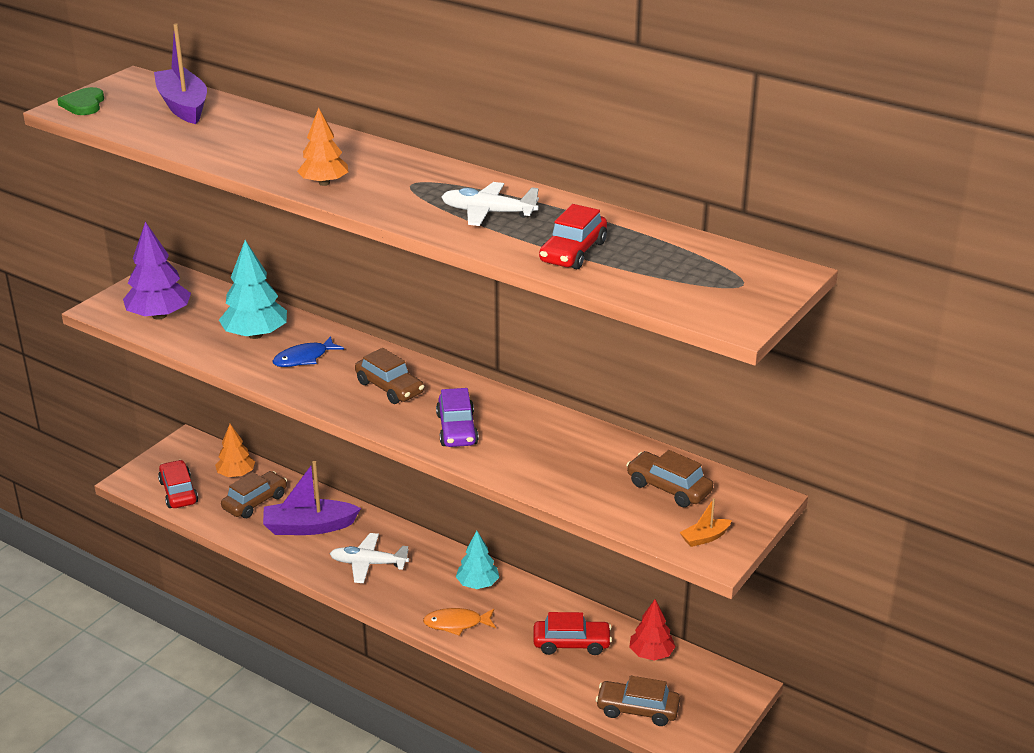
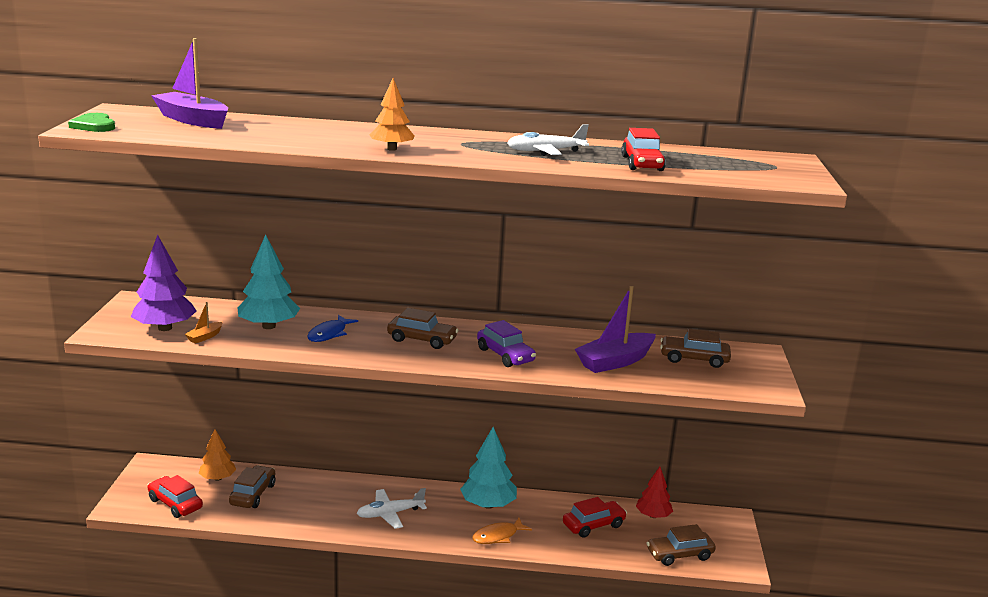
camera: 30 degrees left, 10 degrees down
(309, 527) = (316, 500): purple boat -> purple boat (615, 361)
(477, 584) = (488, 505): turquoise tree -> turquoise tree, size x1.54
(705, 538) = (753, 382): orange boat -> orange boat (204, 337)

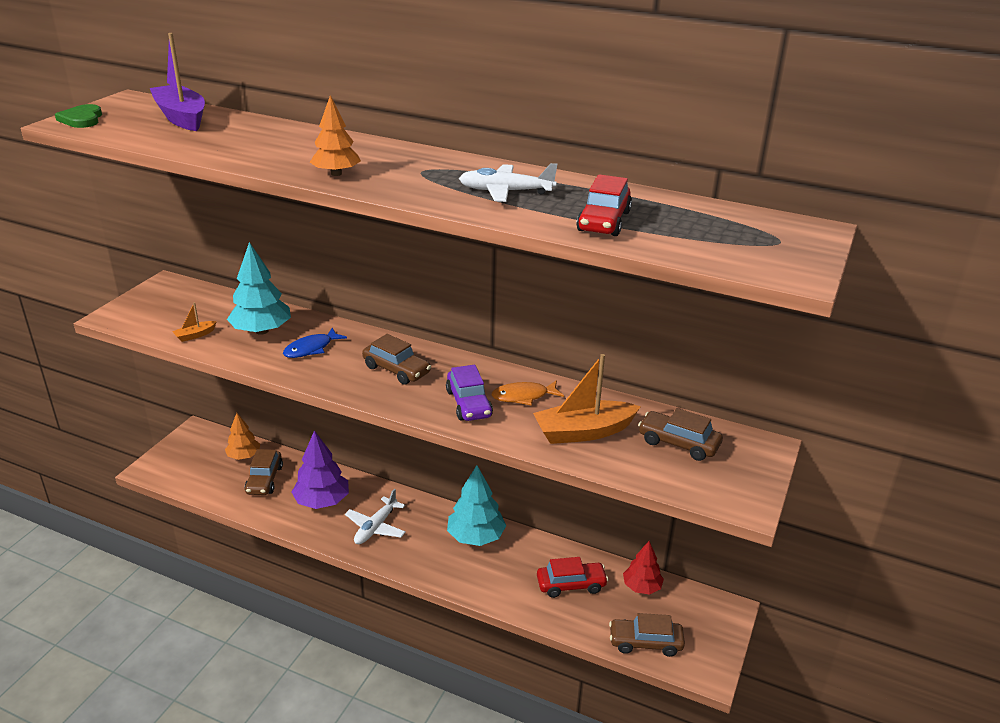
camera: 20 degrees right, 10 degrees up
(165, 328) = (168, 319): purple tree -> purple tree (322, 501)
(175, 504) = (194, 476): red car -> none
(253, 494) = (264, 480): brown car -> brown car turned 150 degrees clockwise
(390, 514) = (375, 527): white plane -> white plane turned 60 degrees counterclockwise
(498, 536) = (465, 576): orange fish -> orange fish (523, 396)
(615, 361) = (583, 432): purple boat -> orange boat

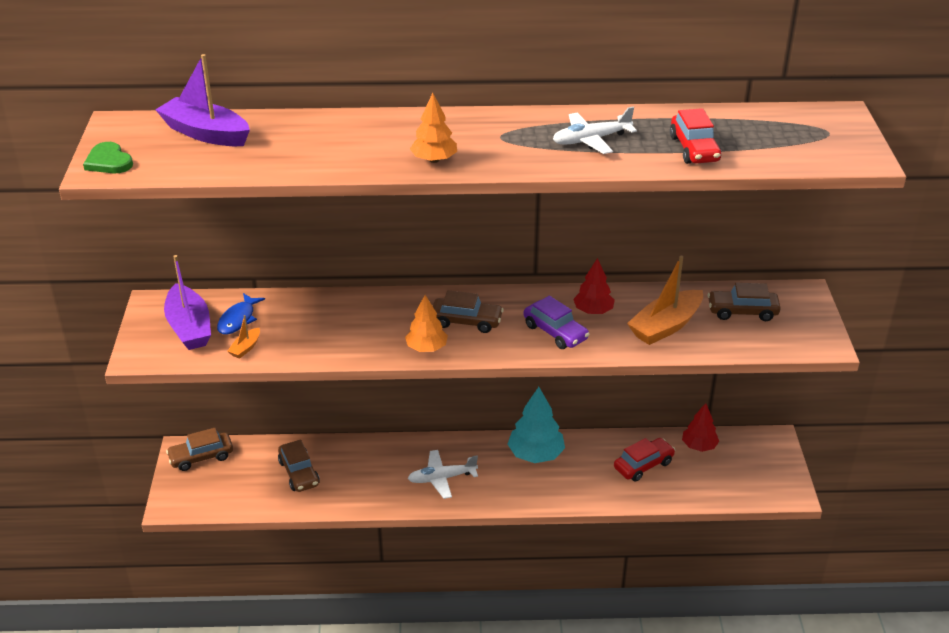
camera: 25 degrees left, 5 degrees up
(171, 308) = (189, 327): none -> purple boat
(244, 456) = (257, 458): orange tree -> orange tree (426, 348)
(262, 331) = (305, 323): turquoise tree -> none
(311, 349) = (370, 326): blue fish -> blue fish (238, 319)
(322, 501) = (372, 473): purple tree -> none
(375, 527) = (441, 478): white plane -> white plane turned 75 degrees clockwise
(523, 396) = (593, 311): orange fish -> red tree
(645, 642) = (731, 489): brown car -> brown car (201, 457)

